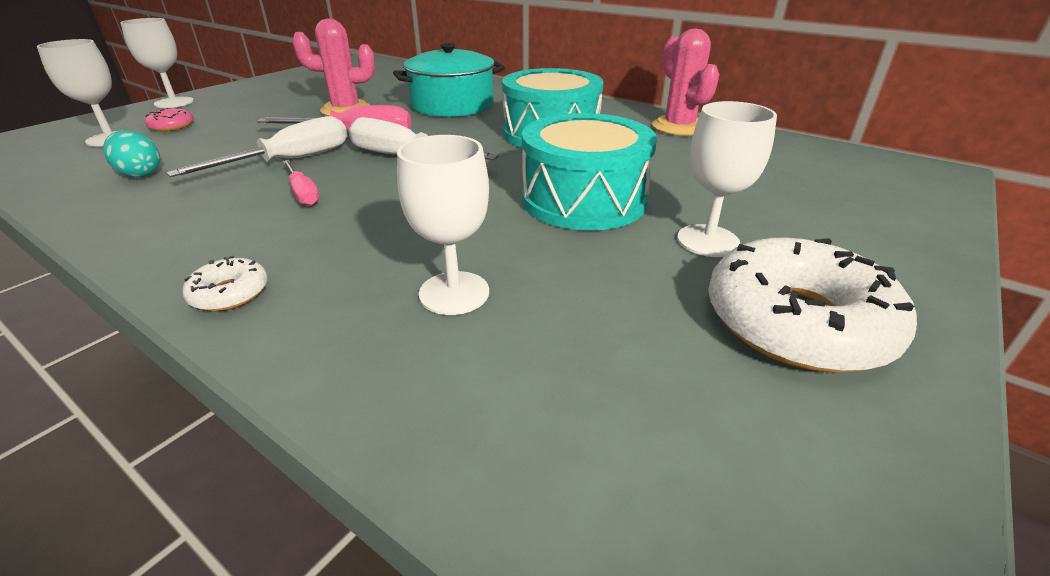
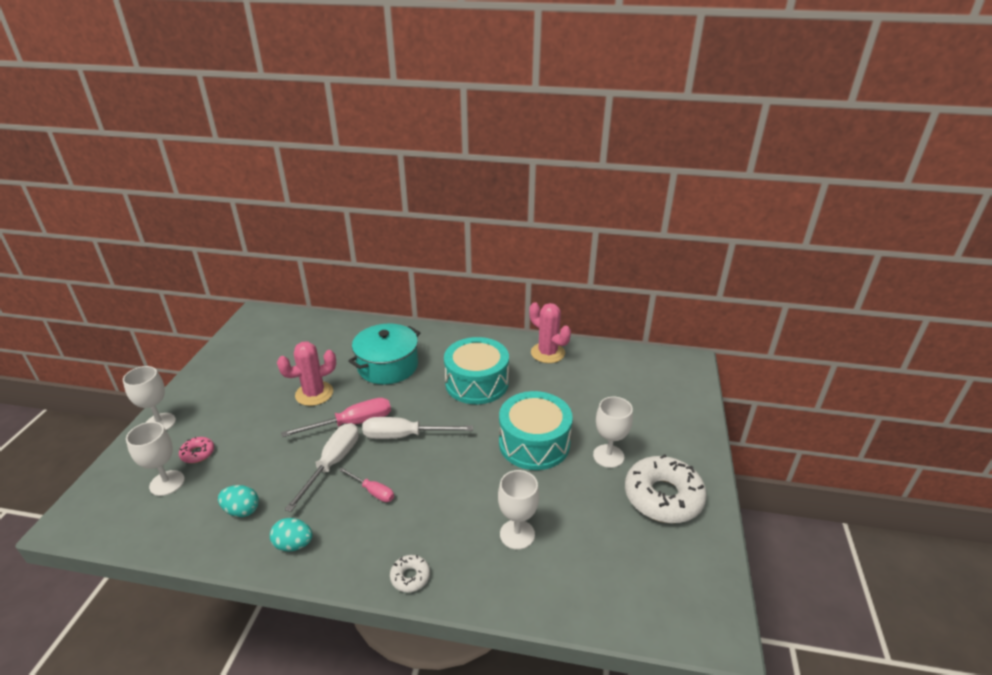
camera: 25 degrees left, 0 degrees up
(143, 216) = (294, 544): none -> turquoise egg

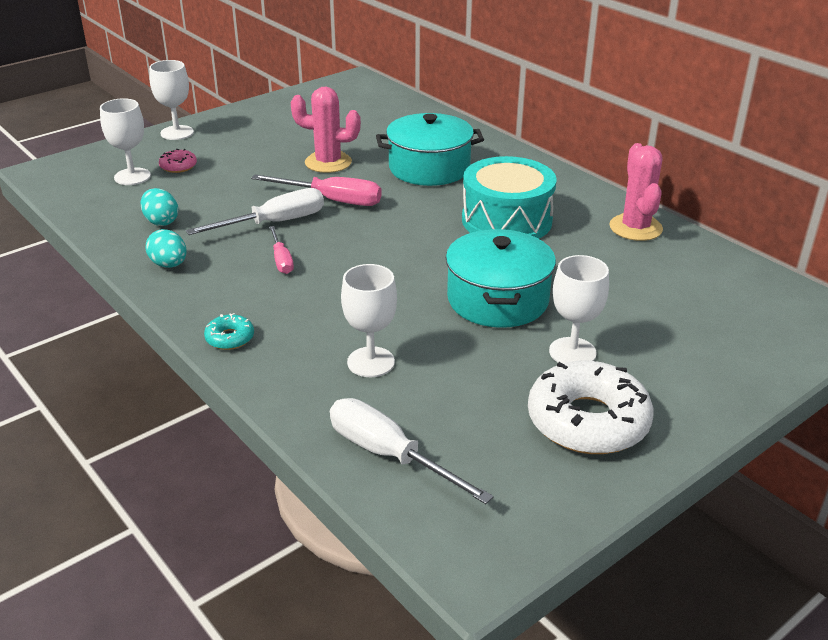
camera: 40 degrees right, 0 degrees up
(404, 436) = (368, 231): white screwdriver -> white screwdriver (389, 455)
(410, 577) = (230, 338): white donut -> turquoise donut
(534, 443) = (498, 299): turquoise drum -> turquoise pot

